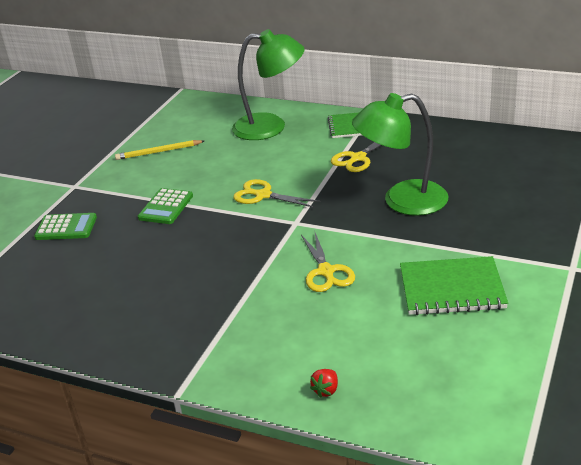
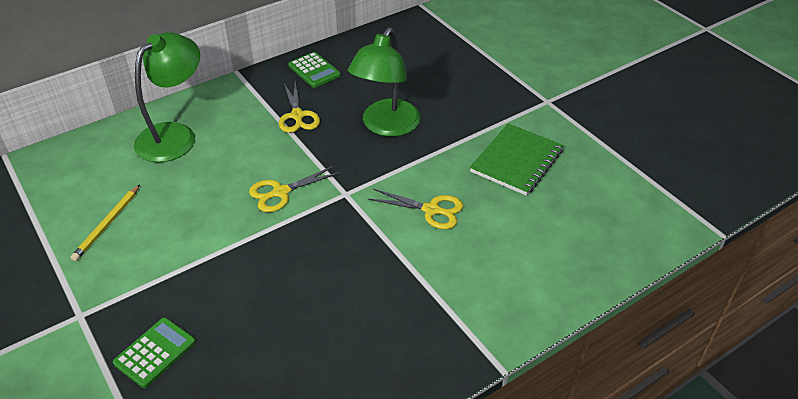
camera: 60 degrees left, 10 degrees up
(166, 207) = (217, 261): green calculator -> green calculator (314, 70)
(326, 390) = (570, 279): red strawberry -> none
(346, 127) = (241, 97): green notebook -> none

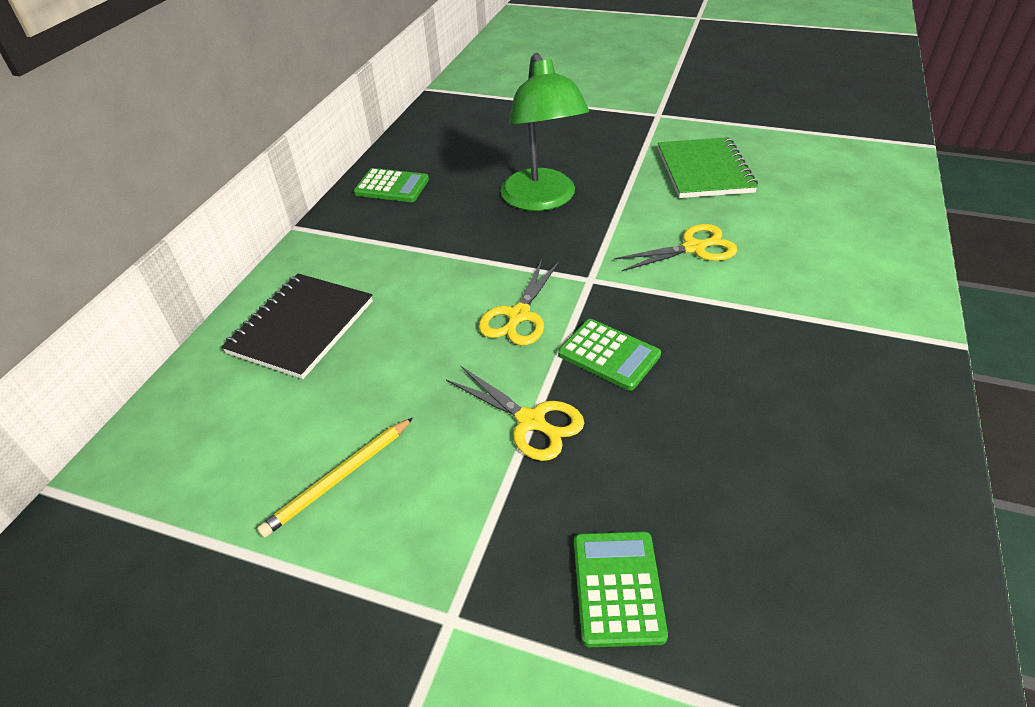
camera: 35 degrees left, 0 degrees up
(107, 224) = (339, 478): yellow pencil -> yellow pencil turned 60 degrees clockwise
(175, 135) = (301, 327): green lamp -> black notebook
(296, 243) = (609, 355): none -> green calculator
(297, 116) = (432, 235): yellow scissors -> yellow scissors (531, 421)

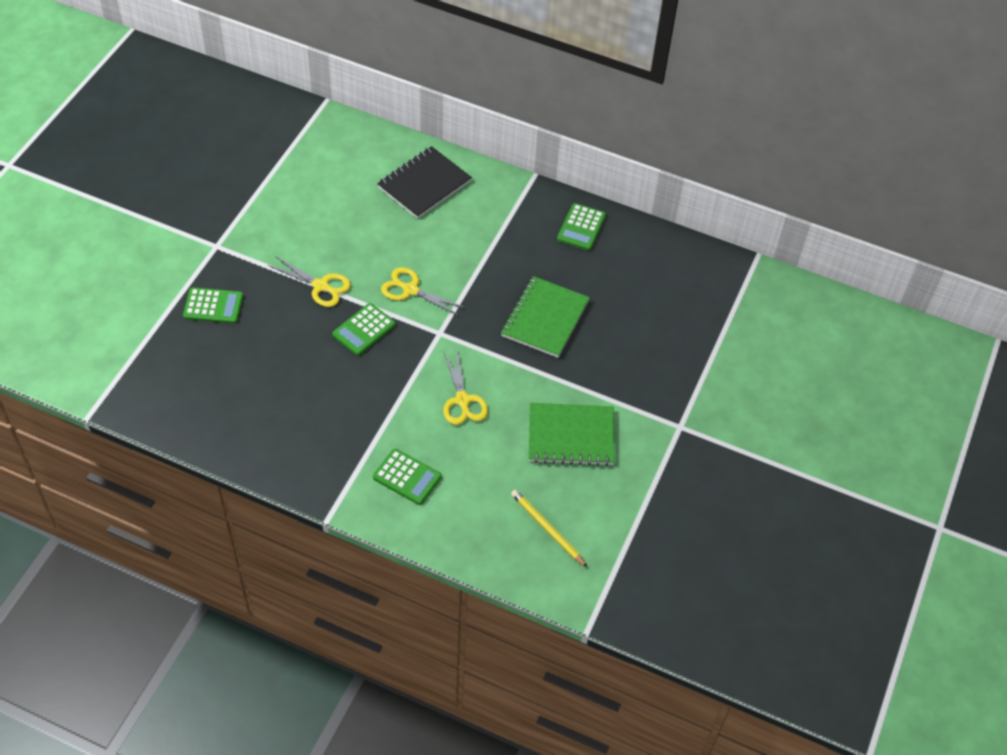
camera: 90 degrees right, 10 degrees up
(301, 327) = (424, 184): black notebook -> black notebook turned 75 degrees counterclockwise
(339, 478) = (303, 206): yellow pencil -> yellow pencil (547, 529)
(531, 421) = (320, 286): yellow scissors -> yellow scissors turned 105 degrees counterclockwise
(542, 200) = (545, 319): green lamp -> green notebook
(839, 280) = (407, 477): none -> green calculator

